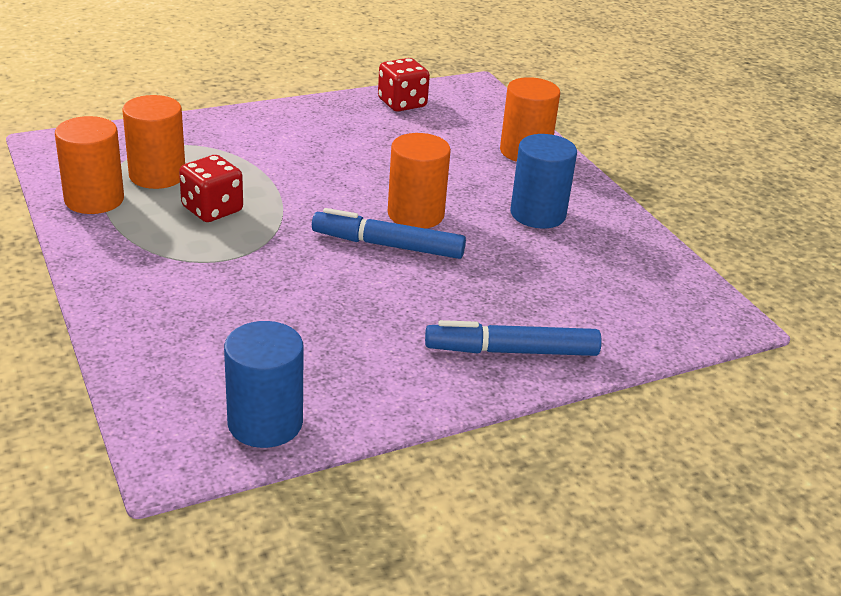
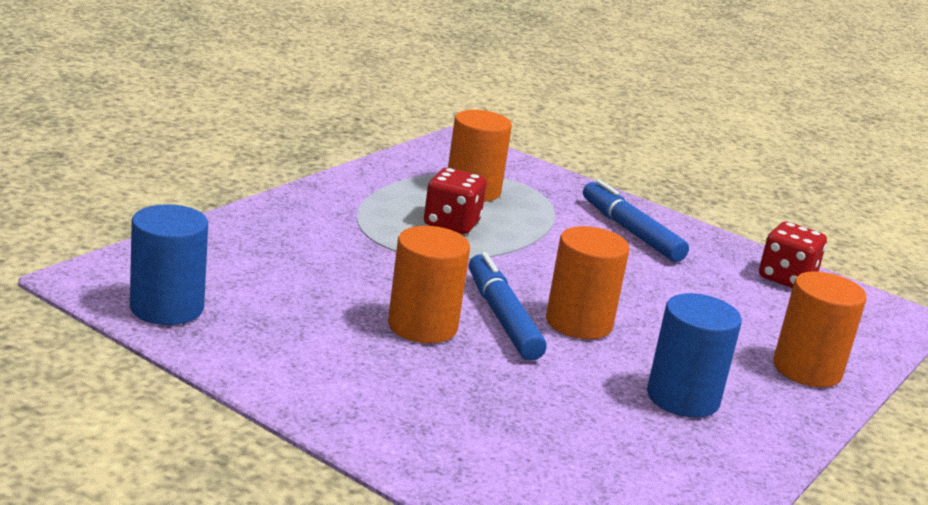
camera: 60 degrees right, 10 degrees down
(94, 199) = (402, 175): orange cylinder -> orange cylinder (422, 326)
(511, 351) = (396, 419): blue marker -> blue marker (630, 231)

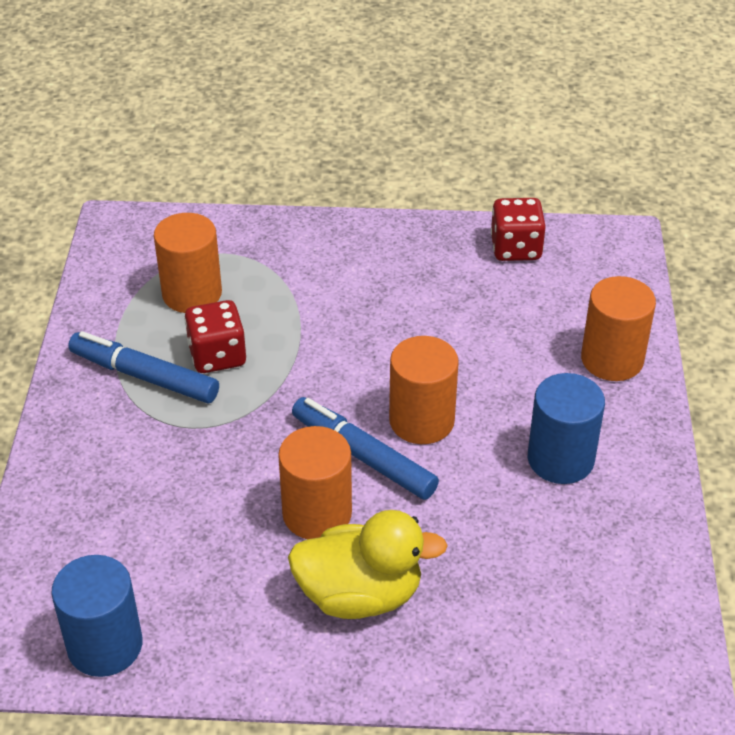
camera: 30 degrees left, 20 degrees up
(399, 381) = (360, 594): none -> yellow duck
(630, 231) = (360, 265): blue marker -> blue marker (144, 376)

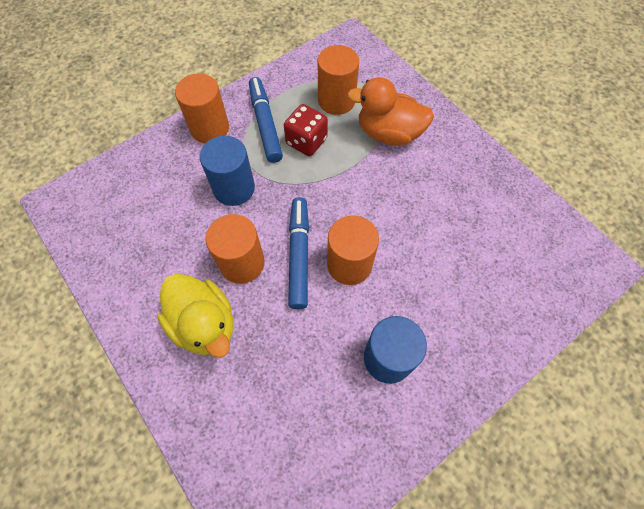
camera: 50 degrees right, 20 degrees up
(105, 645) = (92, 235): blue cylinder -> blue cylinder (234, 188)
(293, 281) = (388, 133): none -> orange duck
(516, 248) = (528, 215): red dice -> none
(612, 359) = (495, 331): orange cylinder -> orange cylinder (209, 128)

